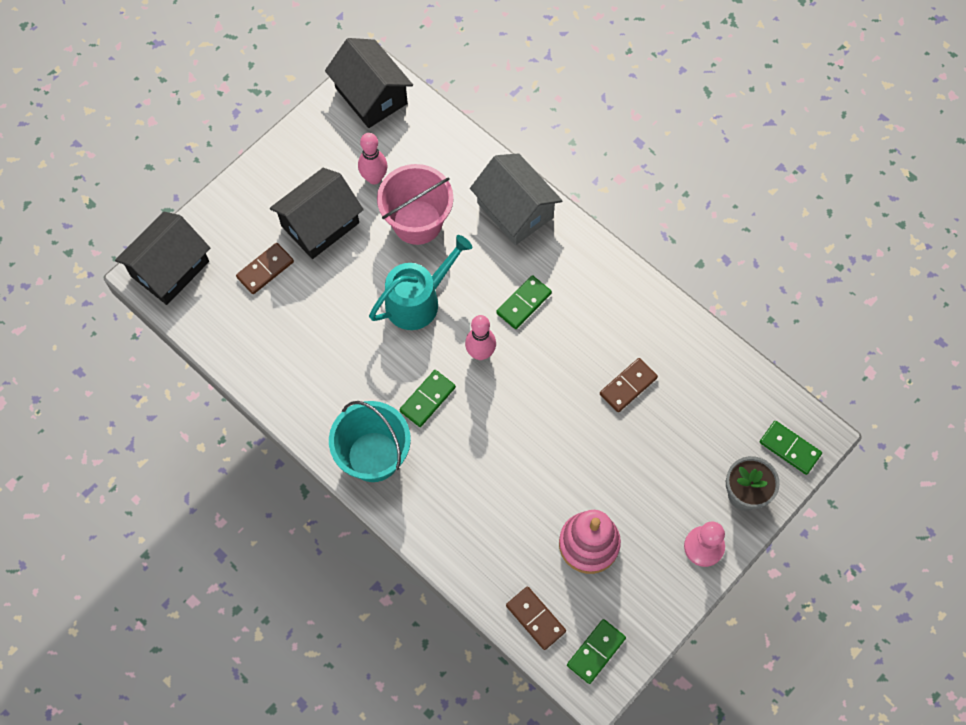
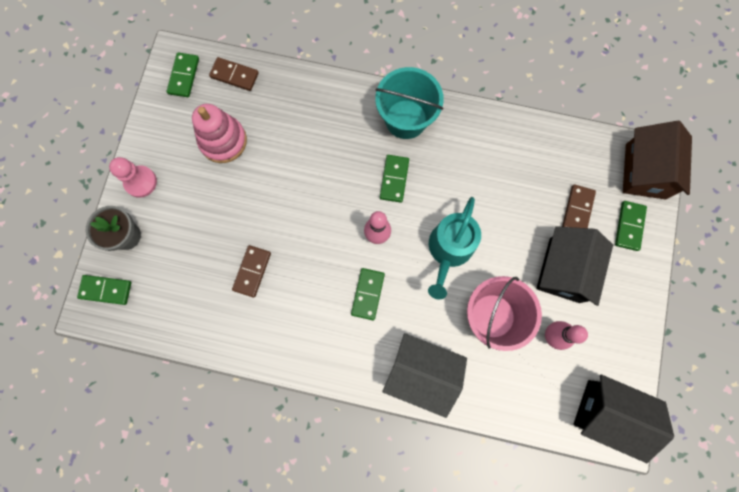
camera: 150 degrees right, 10 degrees up
(170, 269) = (645, 171): black house -> brown house
(228, 229) = (629, 226): none -> green domino

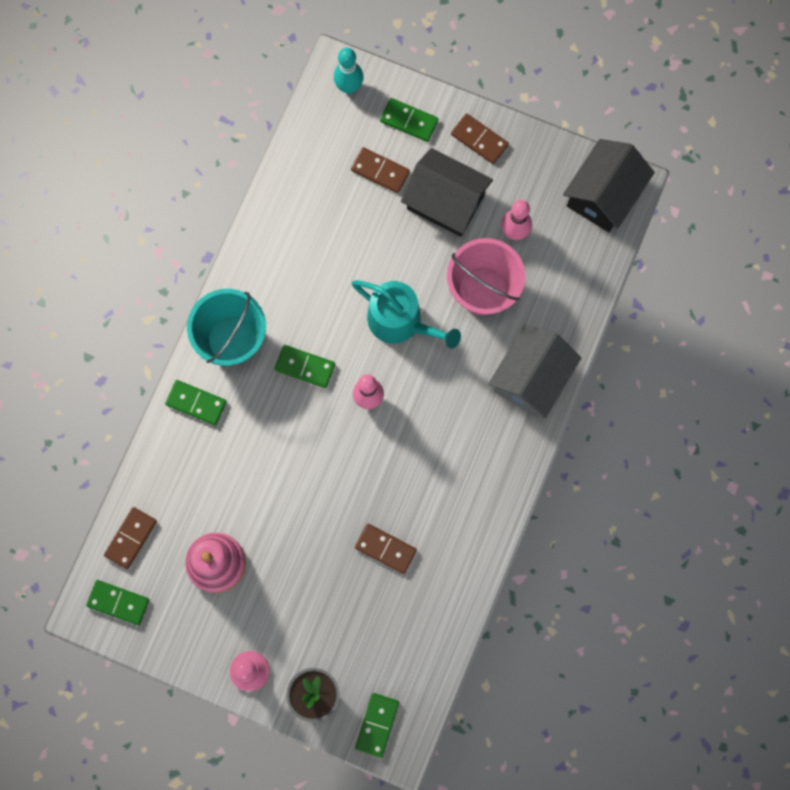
camera: 80 degrees left, 0 degrees up
(368, 294) = (435, 421): green domino -> green domino (196, 403)
(629, 290) = (479, 140): none -> brown domino
(645, 171) = (349, 87): brown house -> turquoise bowling pin

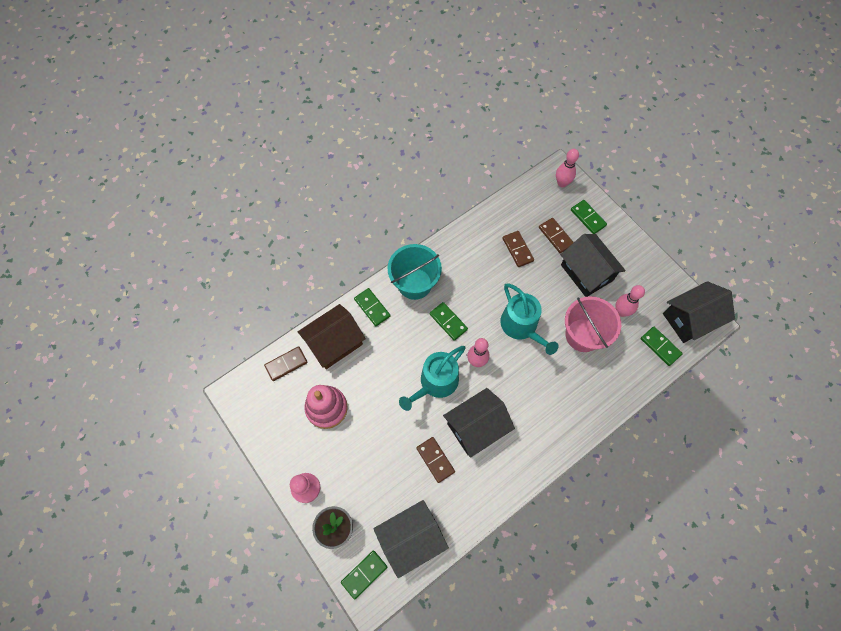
camera: 30 degrees right, 10 degrees down
(118, 602) = (255, 398): green domino -> green domino (660, 346)
(176, 476) = (334, 343): none -> brown house
(333, 455) = (435, 383): none -> turquoise watering can
(349, 87) = (562, 183): turquoise bowling pin -> pink bowling pin
(413, 481) = (476, 427): none -> black house
(479, 140) = (626, 249): brown domino -> brown domino (518, 249)
(531, 378) = (587, 405): grey house -> grey house (411, 538)

